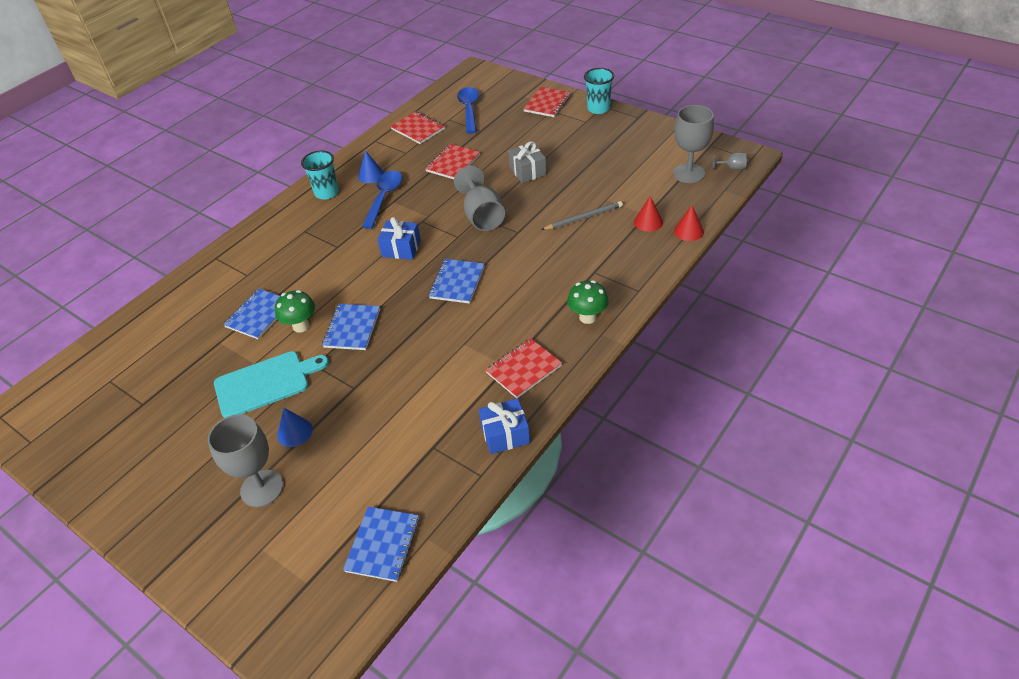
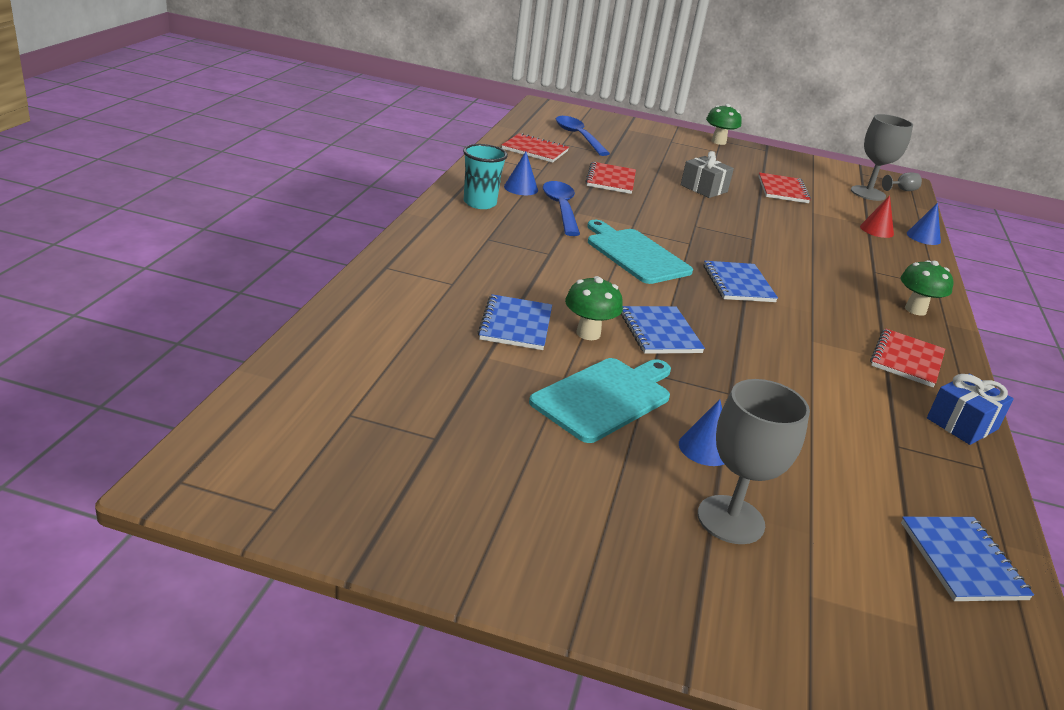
camera: 30 degrees left, 15 degrees down
(401, 249) = (635, 254): blue gift -> turquoise cutting board
(482, 216) = (698, 225): grey goblet -> none
(547, 103) = (660, 136): red notebook -> red notebook (783, 190)
(583, 218) = (808, 227): grey pencil -> none
(598, 108) = (718, 142): turquoise cup -> green mushroom
(688, 231) = (923, 237): red cone -> blue cone

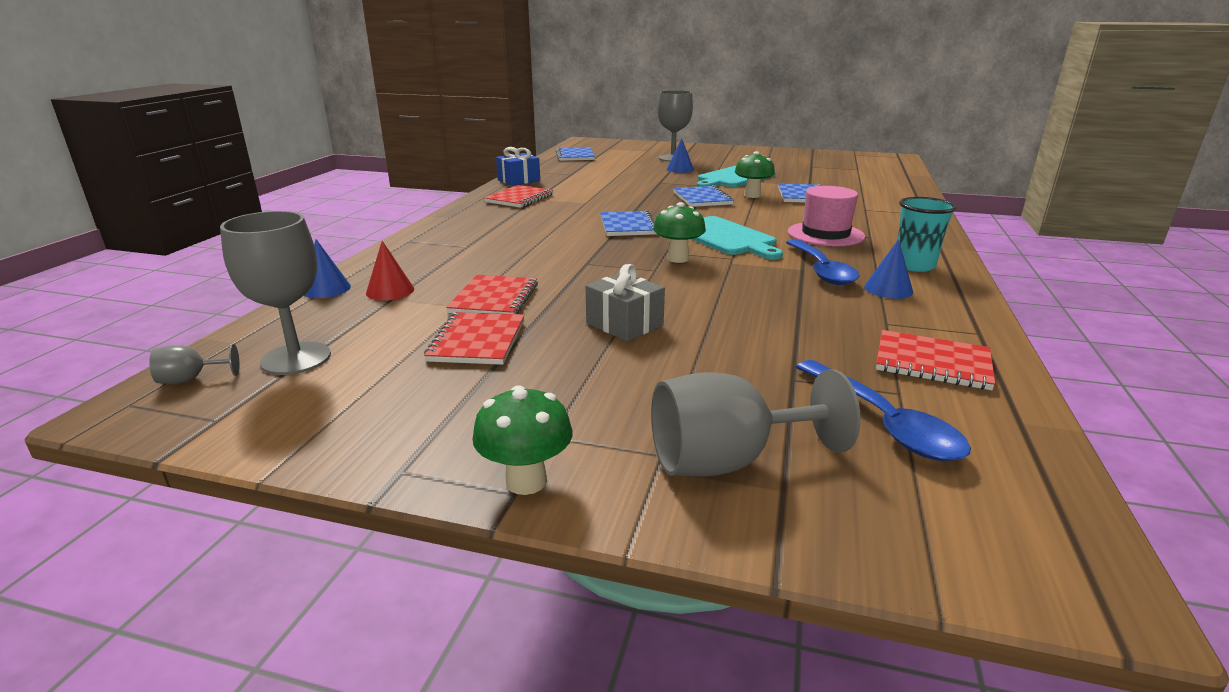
camera: 175 degrees left, 5 degrees down
(531, 247) = (825, 234): none -> pink hat
(610, 180) = (775, 319): red notebook -> red notebook (494, 299)
(646, 136) = (727, 461): none -> grey goblet
(915, 310) = (466, 223): green mushroom -> green mushroom (678, 259)

